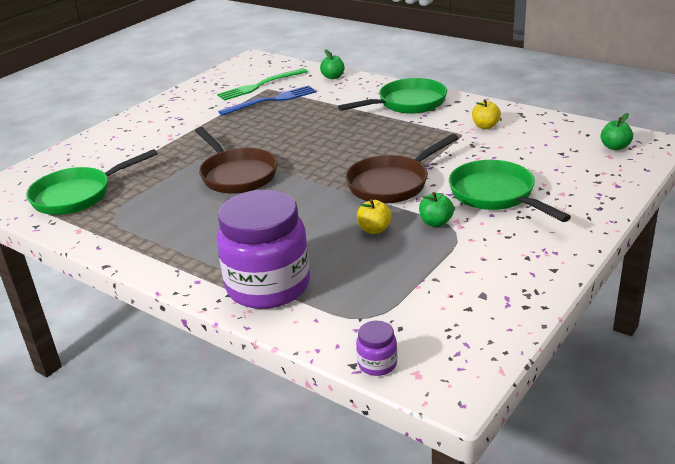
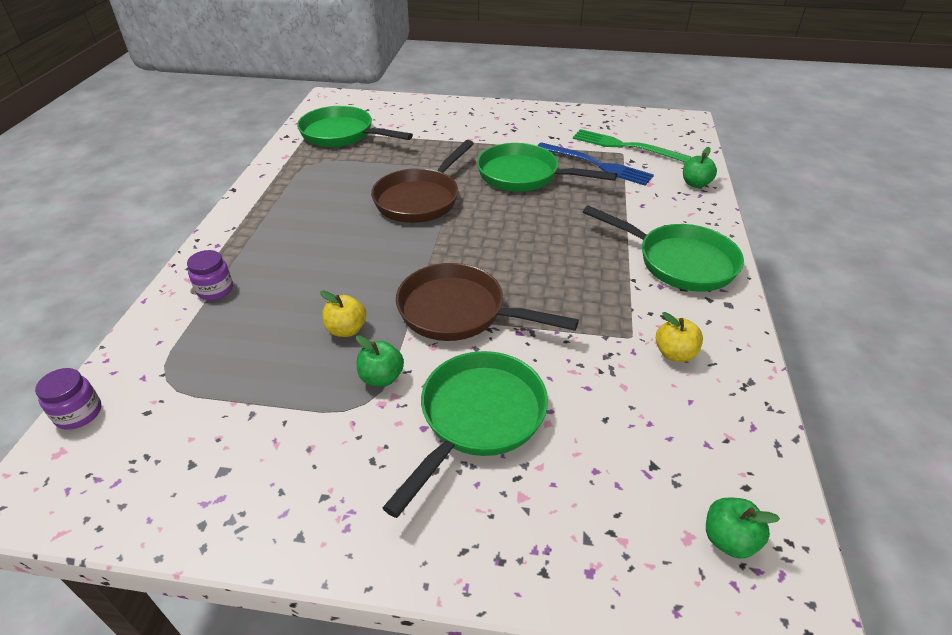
camera: 60 degrees right, 10 degrees up
(253, 128) = (524, 176): none -> green pan
(268, 286) = (215, 290): purple jar -> purple jar, size x0.40

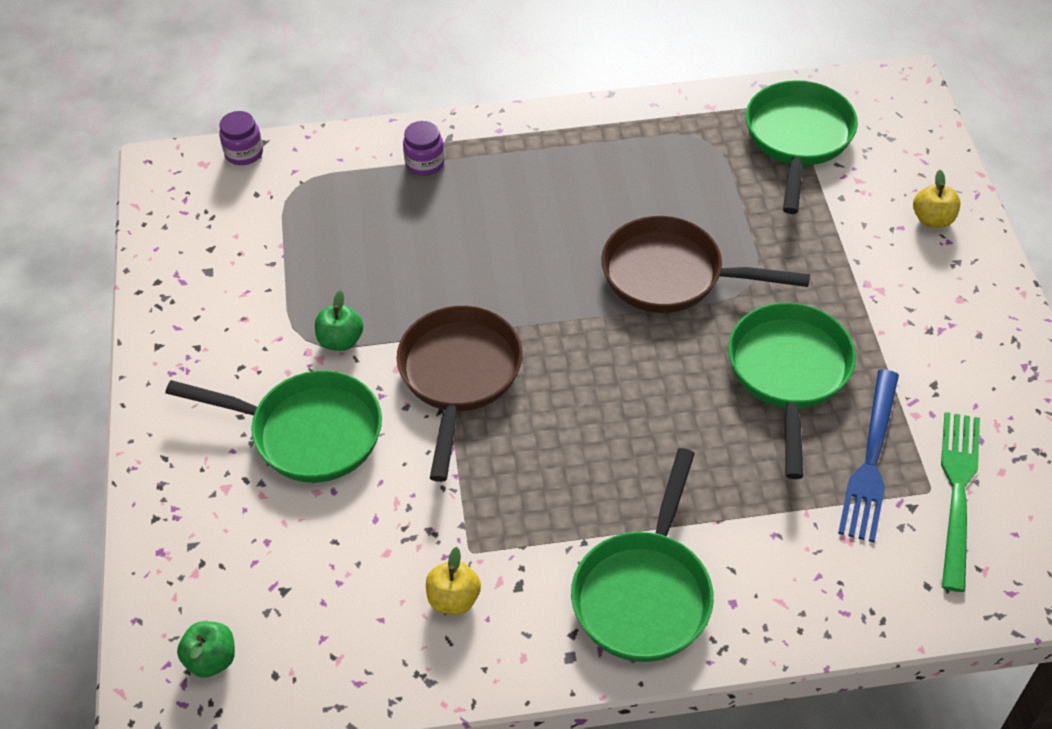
camera: 75 degrees right, 10 degrees up
(346, 330) = (399, 289): yellow apple -> yellow apple (932, 219)
(695, 184) = (878, 604): green apple -> none

